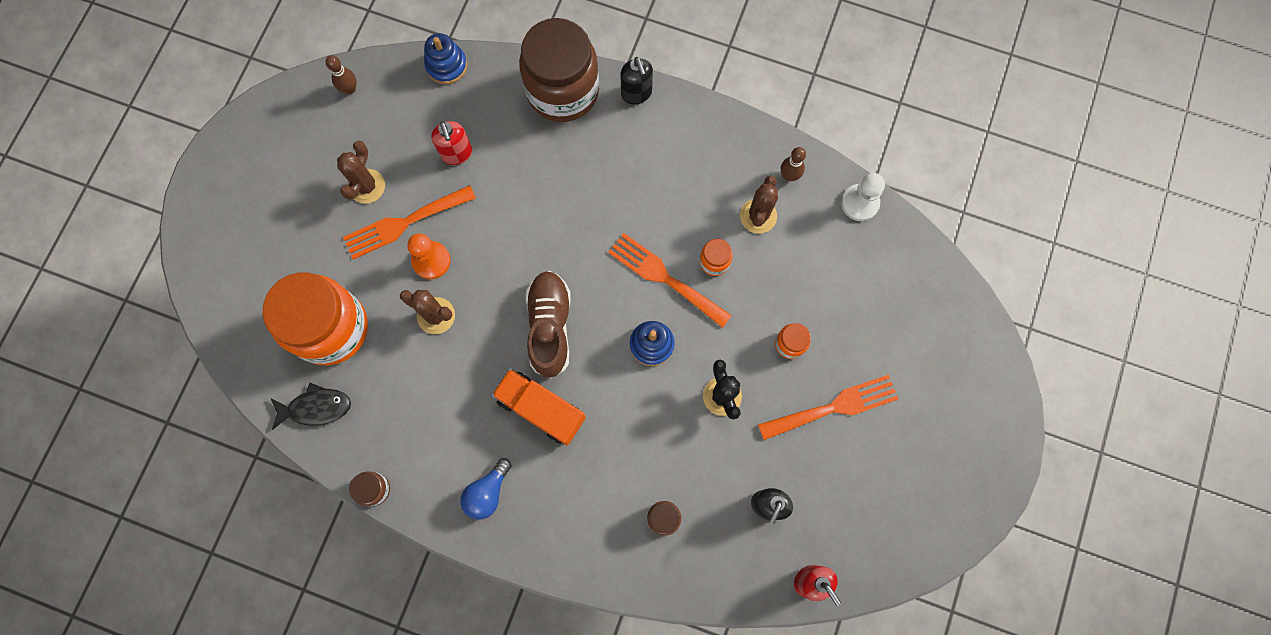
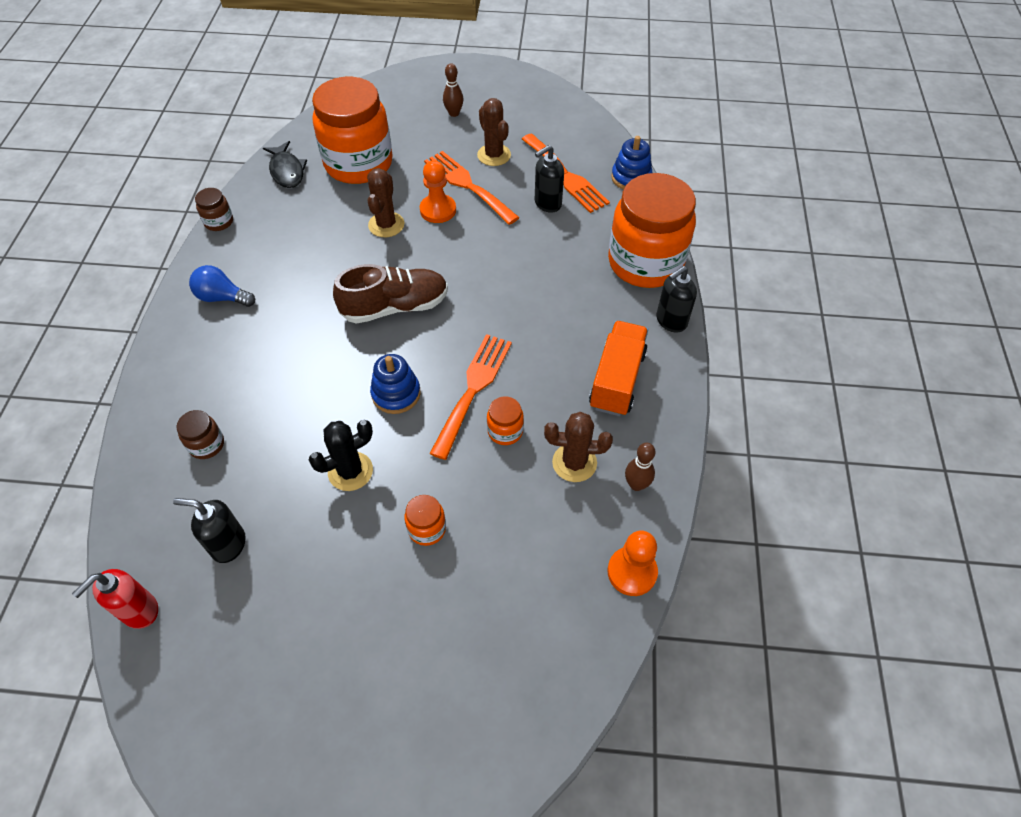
camera: 75 degrees right, 20 degrees down
(350, 89) = (579, 125): brown bowling pin -> brown bowling pin (454, 113)
(367, 186) = (494, 155): brown cactus -> brown cactus turned 60 degrees clockwise
(457, 154) = (547, 203): red soap dispenser -> black soap dispenser
(541, 409) = (309, 318): orange truck -> orange truck (617, 380)
(563, 91) = (645, 263): brown jar -> orange jar
(834, 407) = (358, 595): orange fork -> orange fork (566, 176)
(860, 203) = (632, 572): white pawn -> orange pawn

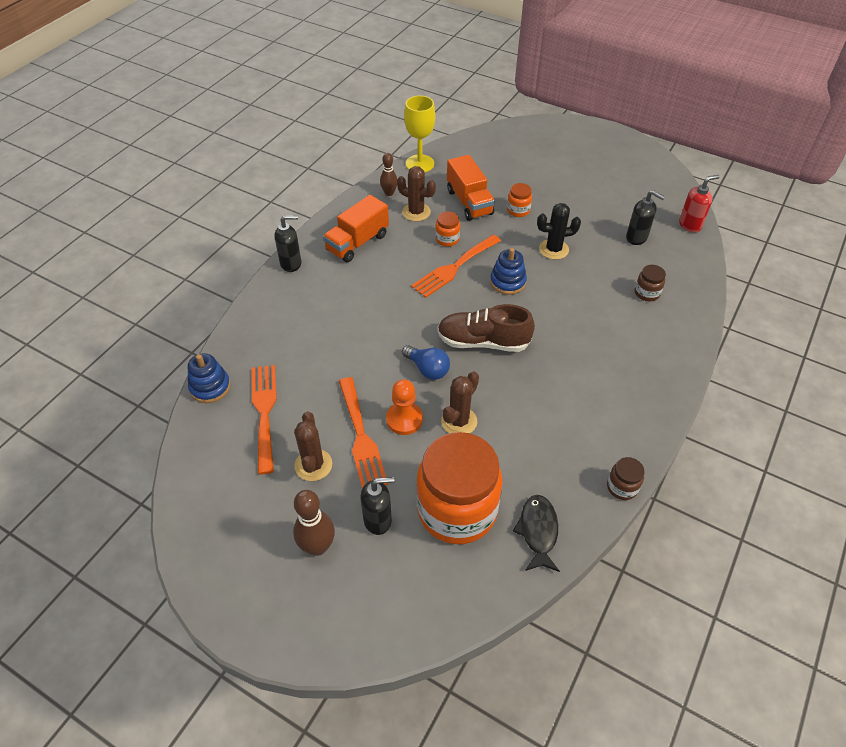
camera: 155 degrees left, 5 degrees down
(222, 297) = (626, 400): blue light bulb -> blue light bulb (427, 369)
(454, 113) = (317, 546): brown bowling pin -> brown bowling pin, size x1.54
(508, 515) = (469, 202): none -> orange truck
(547, 203) = (303, 389): black soap dispenser -> black soap dispenser (378, 520)
(632, 572) = (420, 164): orange pawn -> yellow goblet
(645, 263) = (270, 308): orange jar -> none

